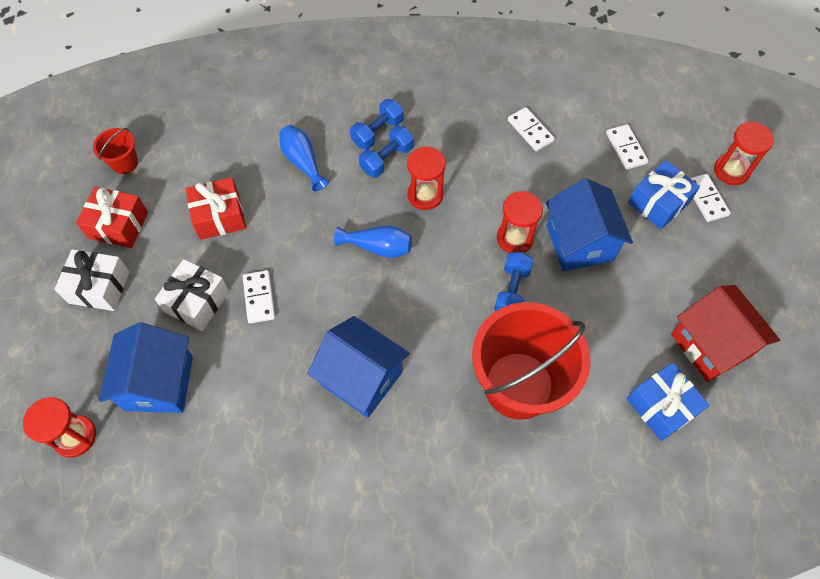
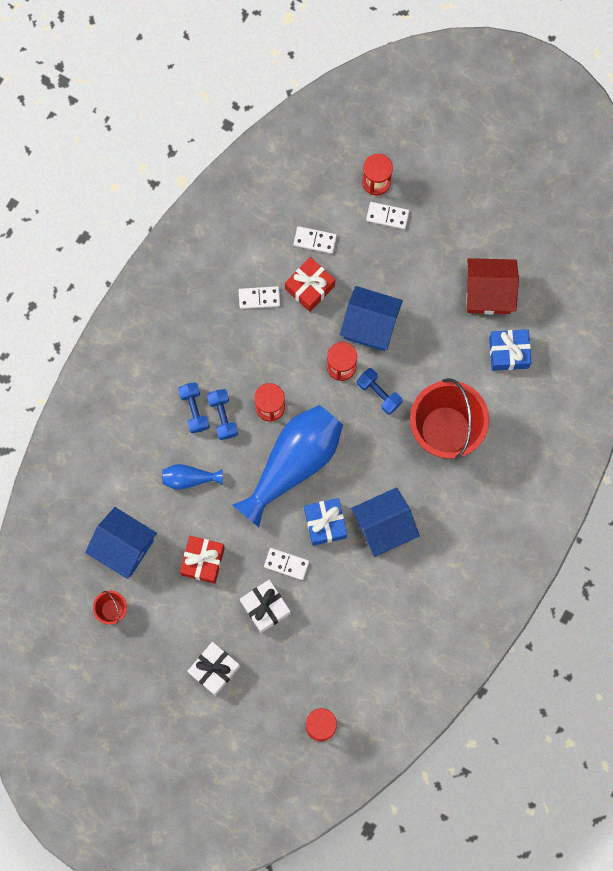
camera: 60 degrees left, 15 degrees up
(118, 225) = (168, 636): red gift -> red gift (310, 287)
(159, 383) = (313, 658): blue house -> blue house (123, 547)
(378, 247) = (293, 463): blue vase -> blue vase, size x2.21
(658, 203) = (371, 250): blue gift -> blue gift (325, 523)

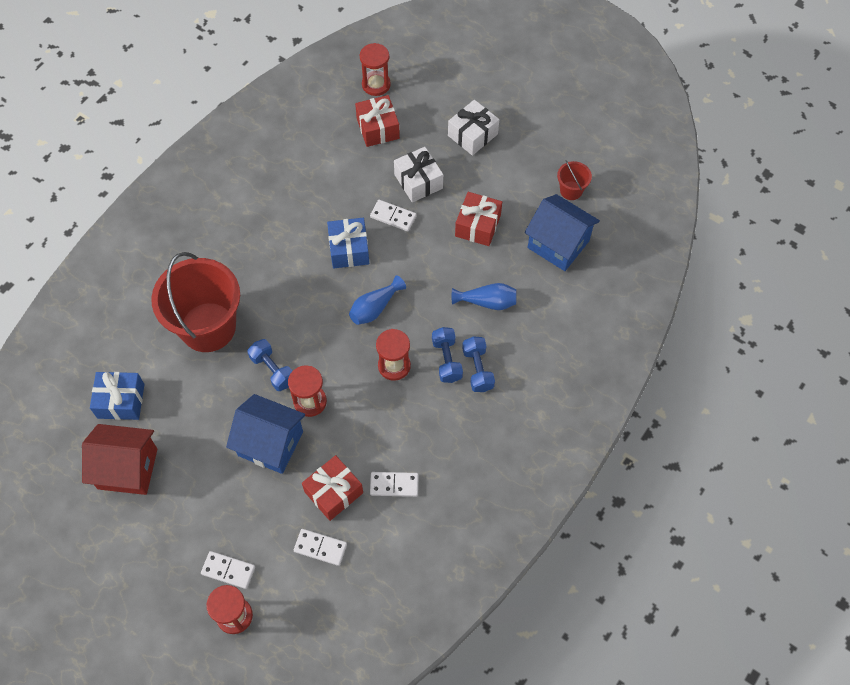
camera: 175 degrees left, 15 degrees down
(293, 463) = (375, 308): blue vase -> blue vase, size x0.45
(312, 669) = (378, 128): none -> red gift
(384, 526) = (289, 242): blue house -> none

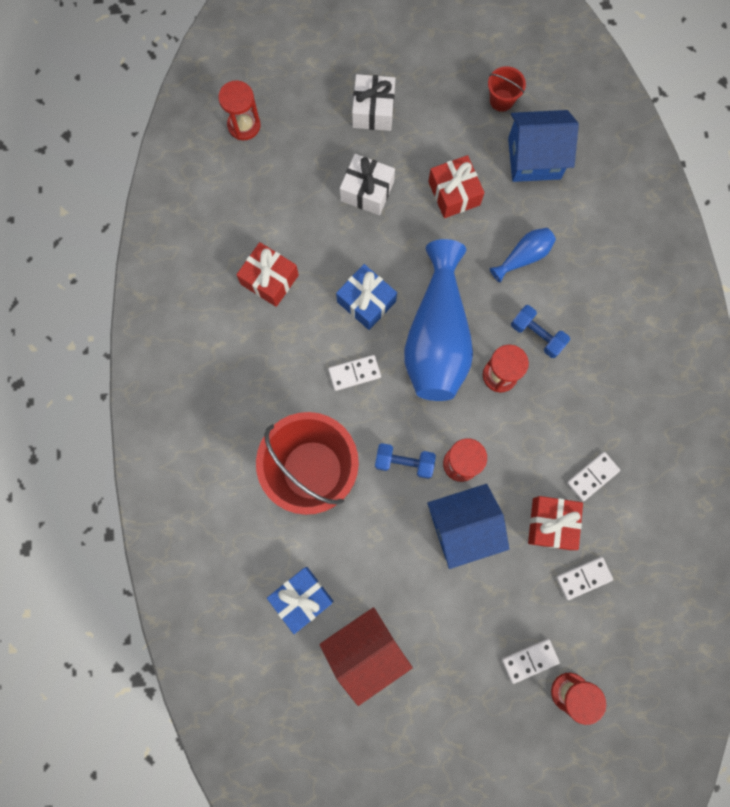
camera: 40 degrees left, 15 degrees up
(375, 308) = (437, 337): blue vase -> blue vase, size x2.21
(378, 128) = (285, 167): red gift -> red gift (269, 279)
(393, 217) = (376, 241): white domino -> white domino (354, 373)
(477, 369) = (568, 323): blue dumbbell -> none

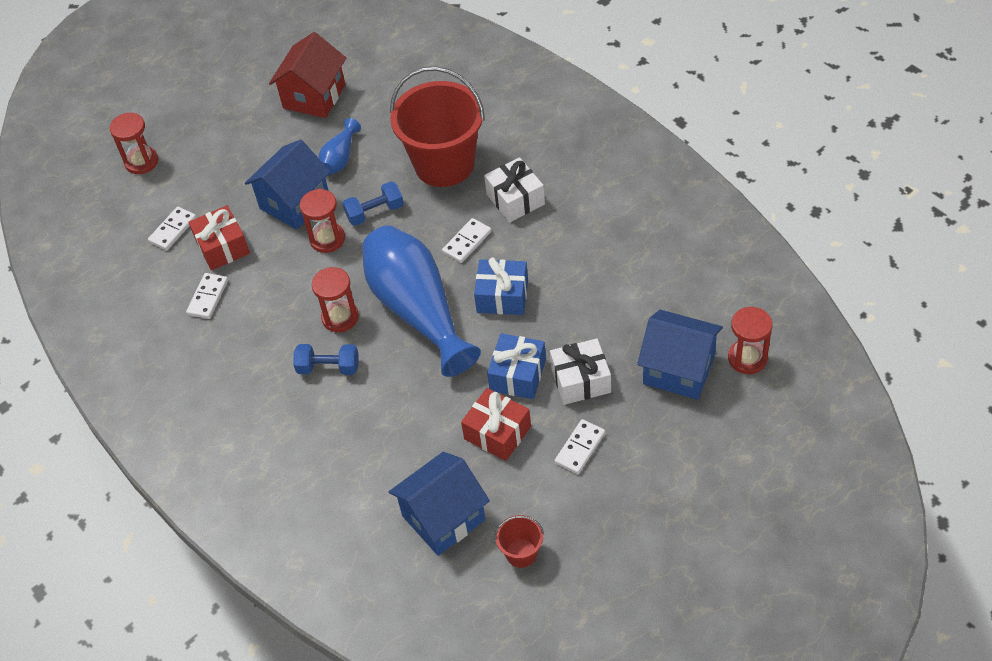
camera: 150 degrees right, 25 degrees down
(269, 279) = (600, 259): red gift -> none
(295, 150) = (679, 370): none -> blue house
(301, 598) = (386, 94): blue gift -> blue gift (517, 375)
(373, 110) = (641, 454): white gift -> white gift (515, 199)
(523, 257) = (388, 422): blue vase -> blue vase (340, 158)
(529, 660) = (184, 161): white domino -> white domino (580, 448)

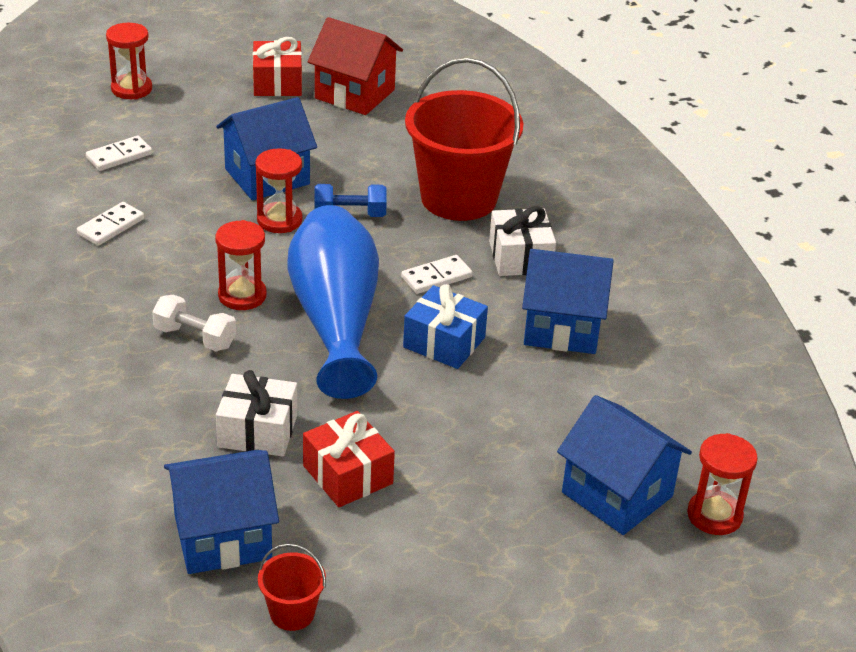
camera: 15 degrees right, 15 degrees down
(222, 247) = (160, 188): red gift -> red gift (277, 83)
(314, 96) = (354, 94): red house -> red house turned 75 degrees clockwise
(328, 367) = (195, 337): blue dumbbell -> white dumbbell
(340, 158) = (345, 155): blue vase -> none
(517, 375) = (411, 426): blue gift -> none
(575, 249) = (562, 328): none -> blue house
(580, 448) = (439, 529): white domino -> none
(581, 380) = (485, 460): white gift -> white gift (257, 431)

